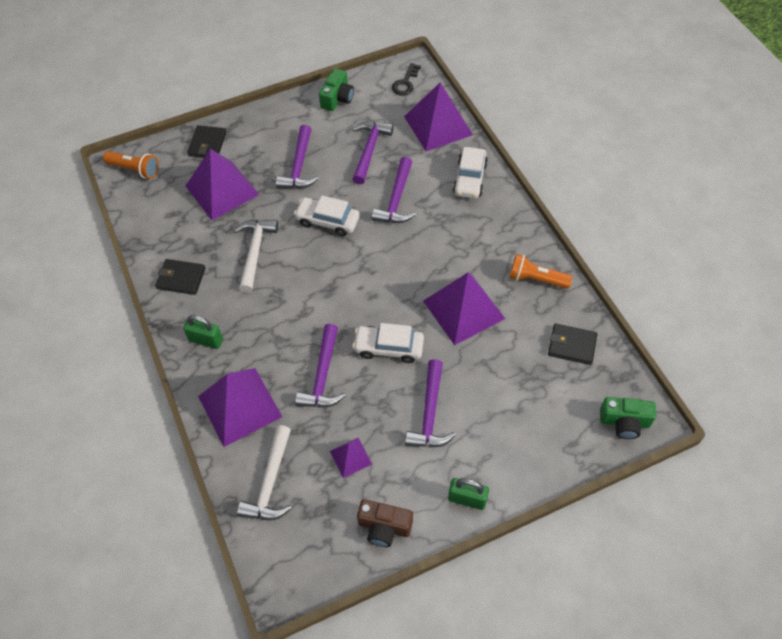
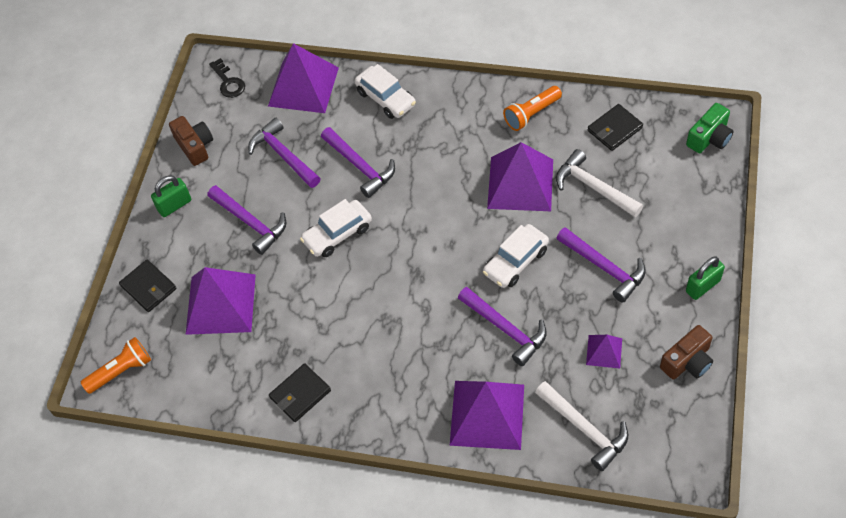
camera: 50 degrees left, 0 degrees up
(206, 340) = (391, 407): green padlock -> green padlock (174, 205)
(255, 252) = (322, 313): white hammer -> white hammer (593, 187)
(337, 98) = (195, 146): green camera -> brown camera

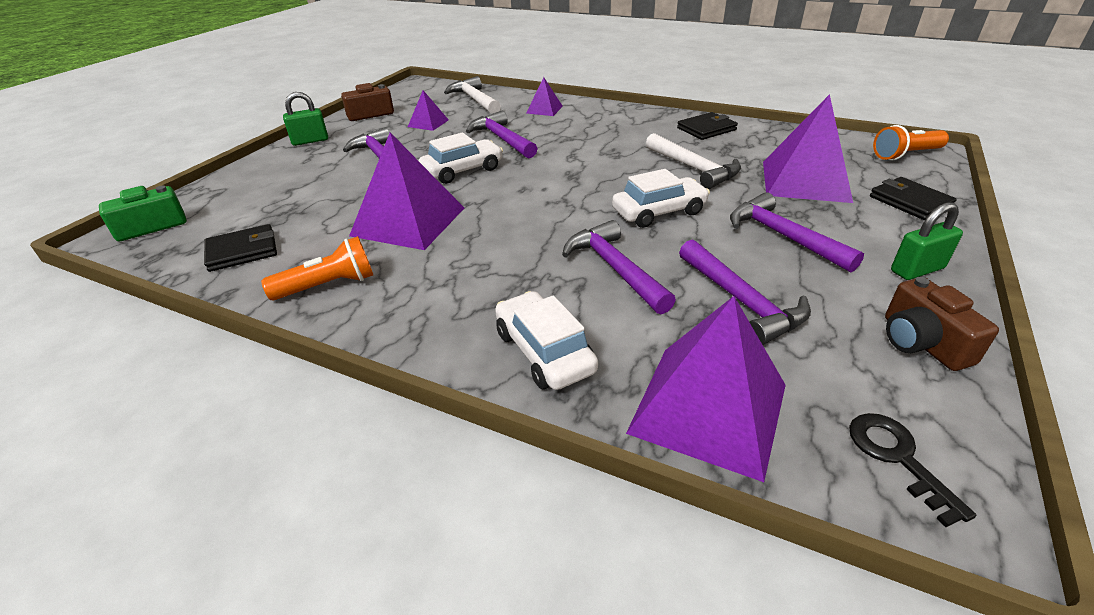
camera: 170 degrees left, 20 degrees down
(487, 414) = (544, 109): purple pyramid -> purple pyramid, size x0.49
(593, 187) = (330, 207): white hammer -> white hammer (694, 168)

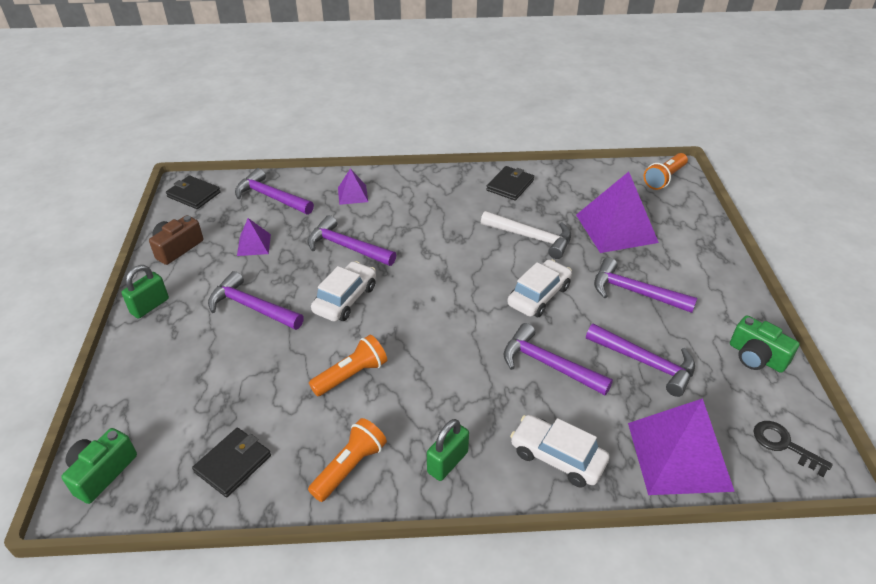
camera: 30 degrees left, 5 degrees up
(408, 221) = (351, 375): purple pyramid -> orange flashlight
(474, 100) = (271, 197): white hammer -> purple hammer
(910, 202) = (691, 230): black wallet -> black wallet (194, 194)
(917, 270) = (726, 295): green padlock -> green padlock (447, 462)
(921, 342) = (756, 357): brown camera -> green camera

